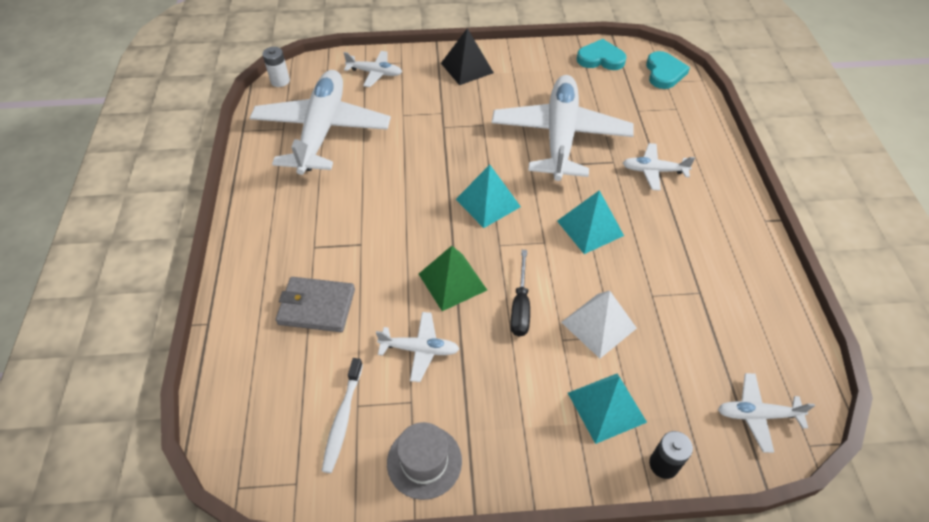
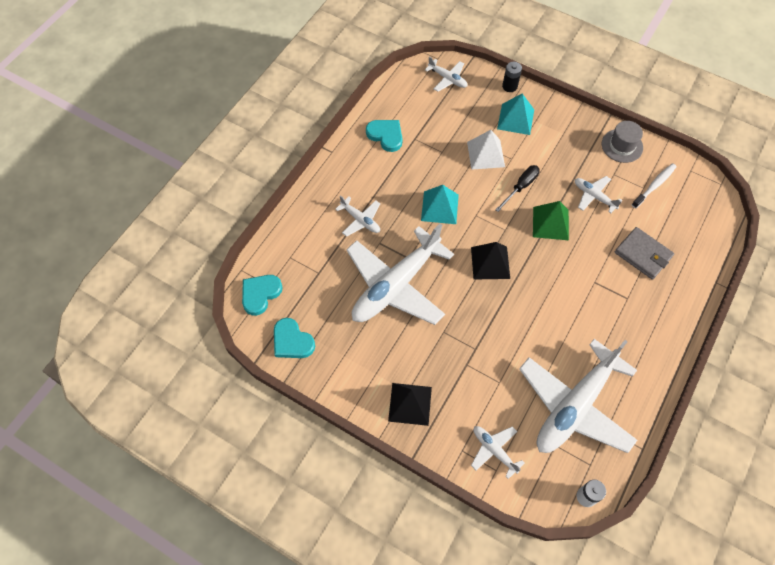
camera: 145 degrees left, 10 degrees up
(488, 203) = (490, 262): turquoise pyramid -> black pyramid
(734, 275) = (386, 136): none -> turquoise heart

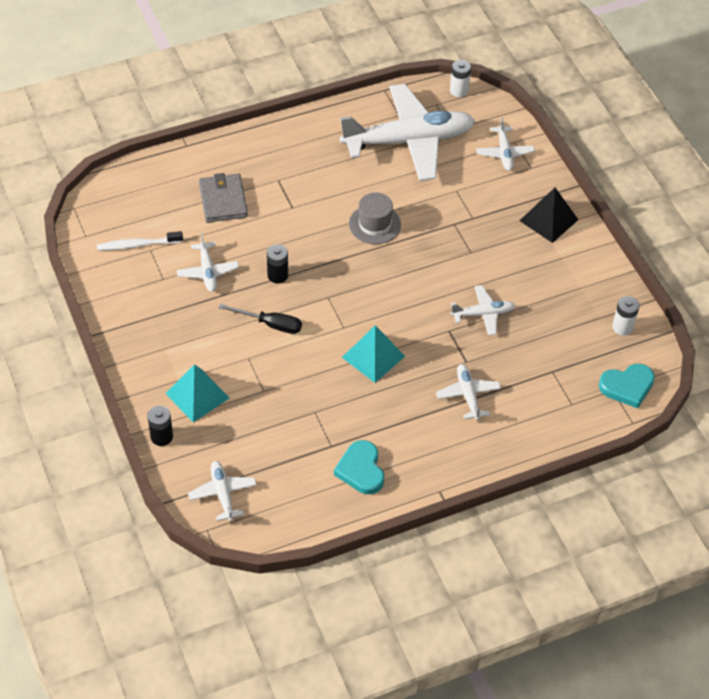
camera: 145 degrees left, 10 degrees down
(292, 341) = (622, 327): turquoise heart -> white battery
(395, 285) = (483, 314): white plane -> white plane, size x0.44
(485, 154) = (271, 379): white pyramid -> none
(490, 262) = (372, 278): black pyramid -> none
(520, 187) = (270, 324): black screwdriver -> black screwdriver turned 150 degrees counterclockwise
(550, 223) = (277, 275): green pyramid -> black battery
(622, 146) = (121, 298): grey hat -> grey hat (374, 224)

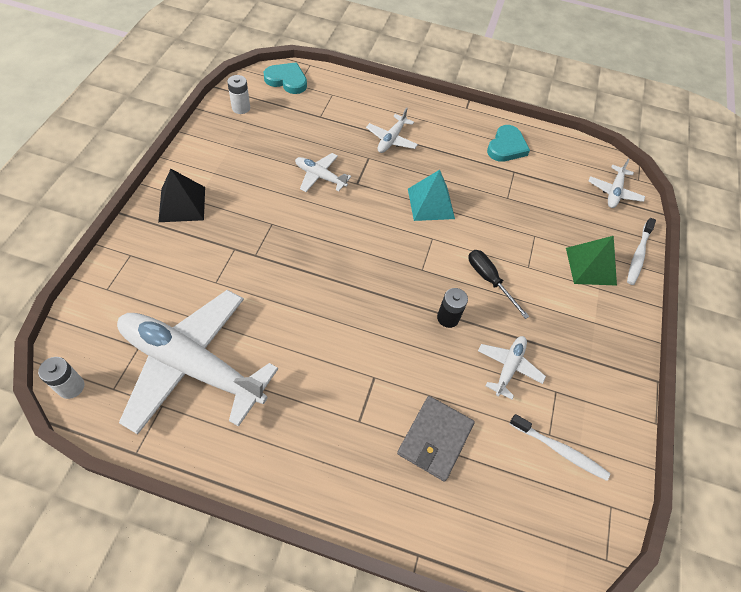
camera: 145 degrees left, 5 degrees up
(161, 437) = (638, 255): black battery -> white toothbrush
(197, 395) = (590, 266): turquoise pyramid -> green pyramid
(374, 224) = (319, 303): grey hat -> none
(504, 153) = (130, 284): white plane -> none

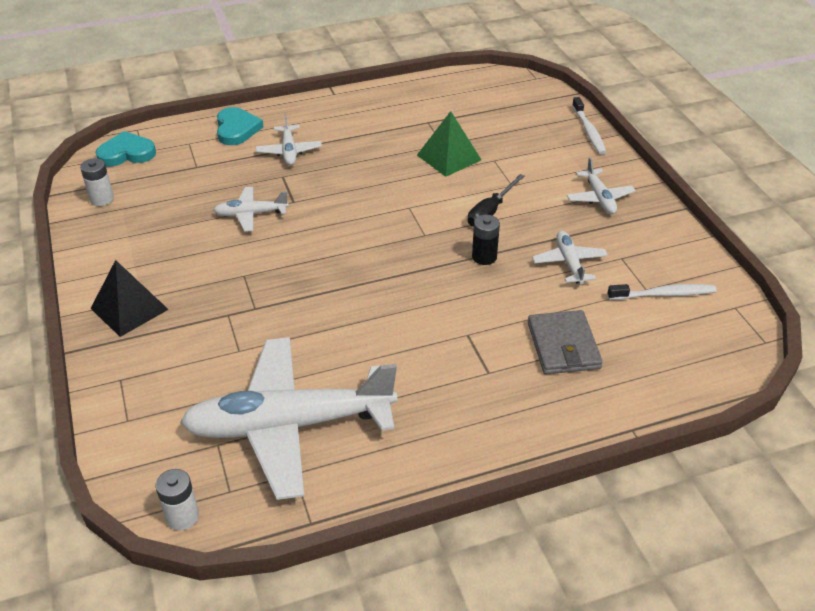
camera: 30 degrees left, 15 degrees down
(430, 203) = (379, 182): turquoise pyramid -> none
(489, 280) = (490, 211): black screwdriver -> black screwdriver turned 75 degrees counterclockwise
(506, 147) = (402, 107): turquoise heart -> turquoise heart (236, 129)
(590, 266) = (560, 158): green pyramid -> green pyramid (449, 157)
(614, 192) = (525, 96): white plane -> white plane (599, 198)

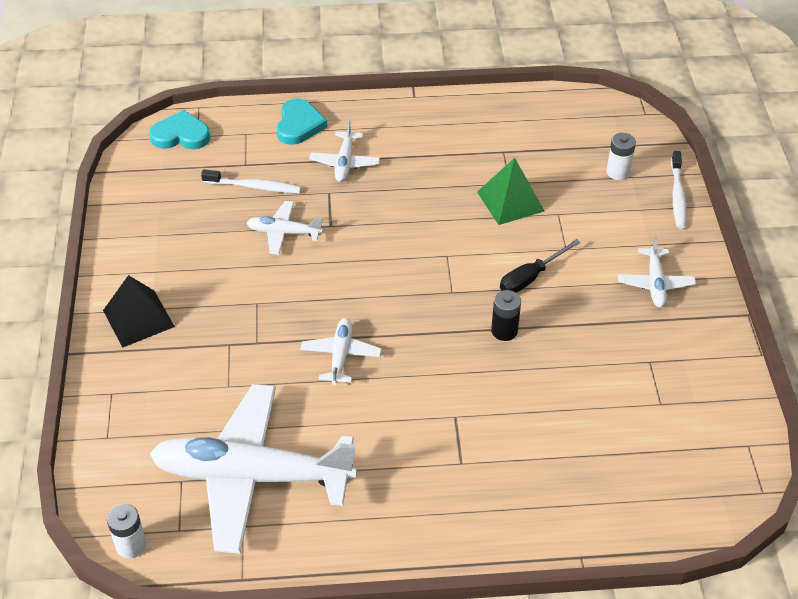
camera: 15 degrees right, 5 degrees up
(102, 199) = (143, 186): white battery -> white battery (618, 172)
(563, 346) = (547, 450): grey wallet -> none
(569, 263) = (591, 356): white plane -> white plane (341, 355)
(664, 294) = (677, 414): white toothbrush -> white toothbrush (254, 186)

